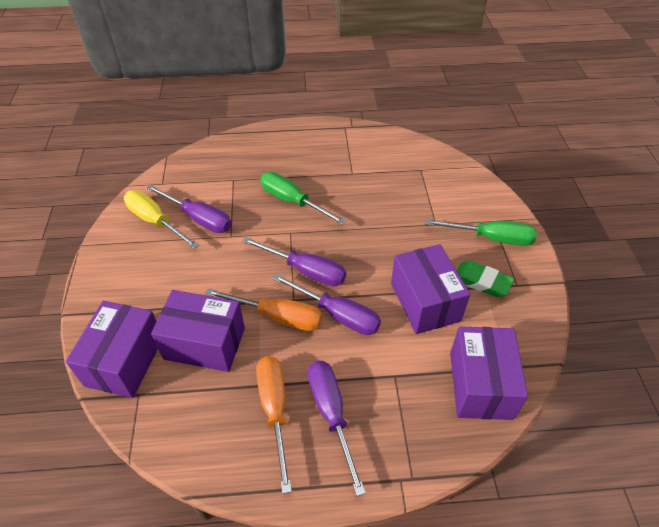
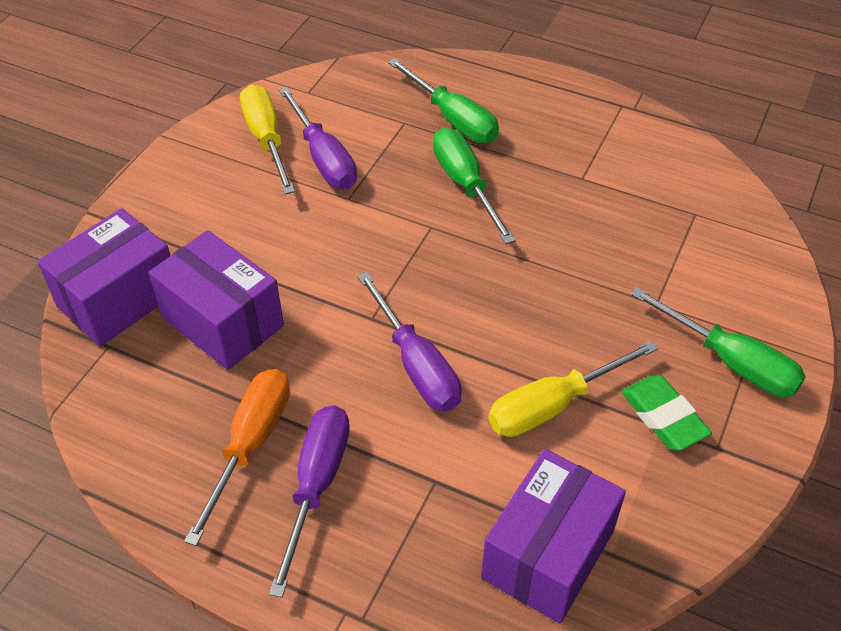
camera: 30 degrees right, 0 degrees up
(259, 167) = (453, 119): none -> green screwdriver
(278, 316) = (335, 331): orange screwdriver -> none
(305, 270) = (415, 287): purple screwdriver -> none
(425, 302) = (553, 405): purple box -> yellow screwdriver

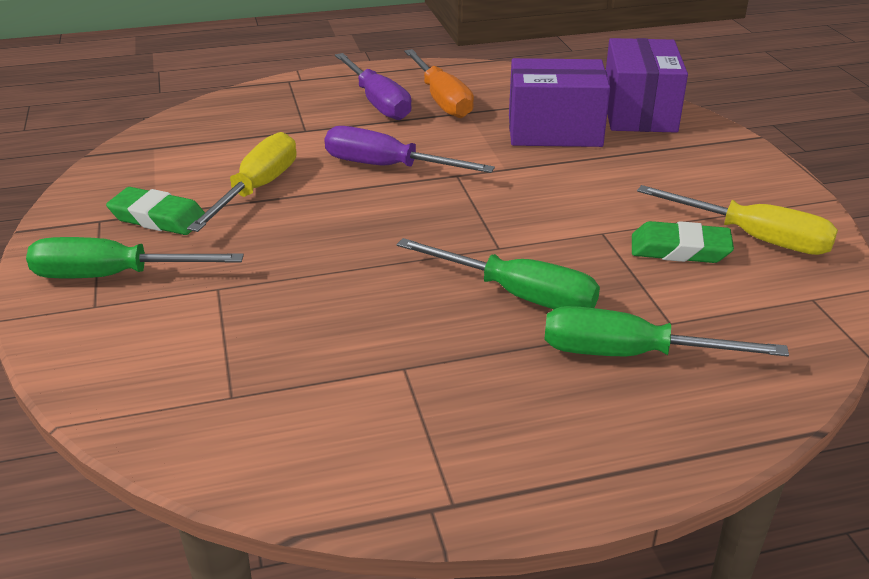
camera: 140 degrees right, 15 degrees down
(323, 158) = (679, 249): purple screwdriver -> green eraser
(548, 554) = (198, 132): purple box -> none

